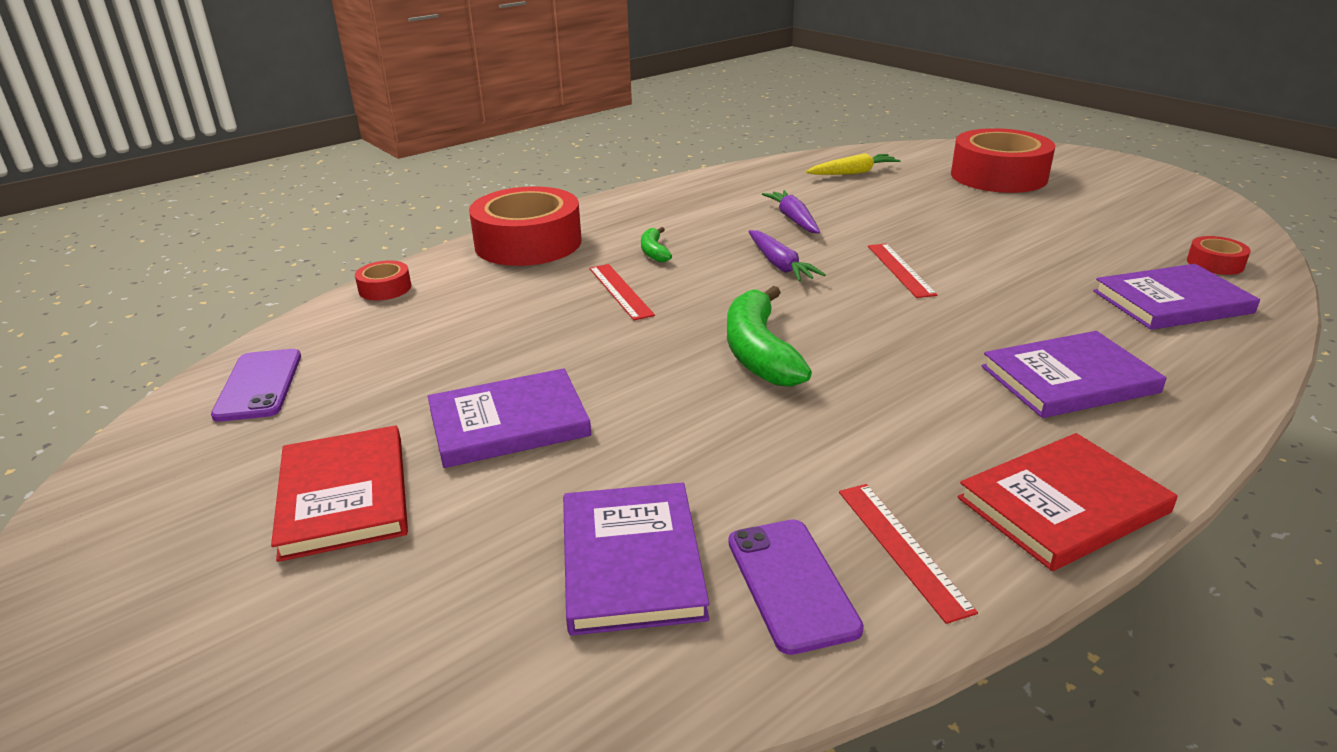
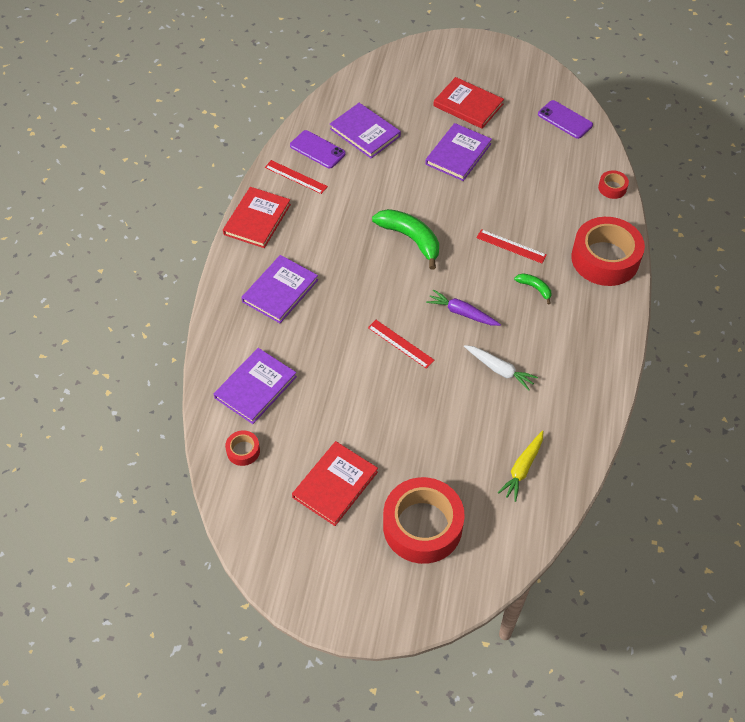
camera: 140 degrees right, 25 degrees up
(793, 219) = (499, 370): purple carrot -> white carrot
(1087, 215) = (335, 484): none -> red book

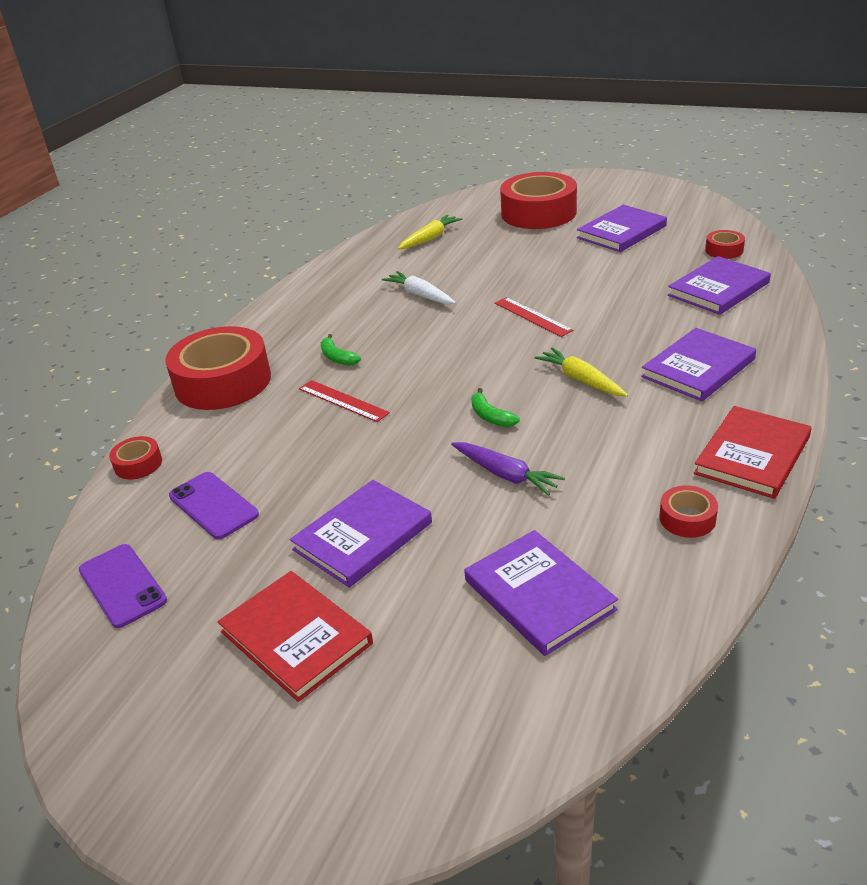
camera: 165 degrees left, 20 degrees down
(296, 177) = (687, 518): red ruler -> red tape
(317, 149) = (644, 567): purple phone -> purple phone (213, 505)
(335, 484) = (621, 232): red book -> purple book
(357, 275) = (581, 380): none -> yellow carrot
(411, 239) = (490, 416): green banana -> green banana, size x0.50
(462, 313) = (444, 339): purple carrot -> purple carrot (505, 475)

